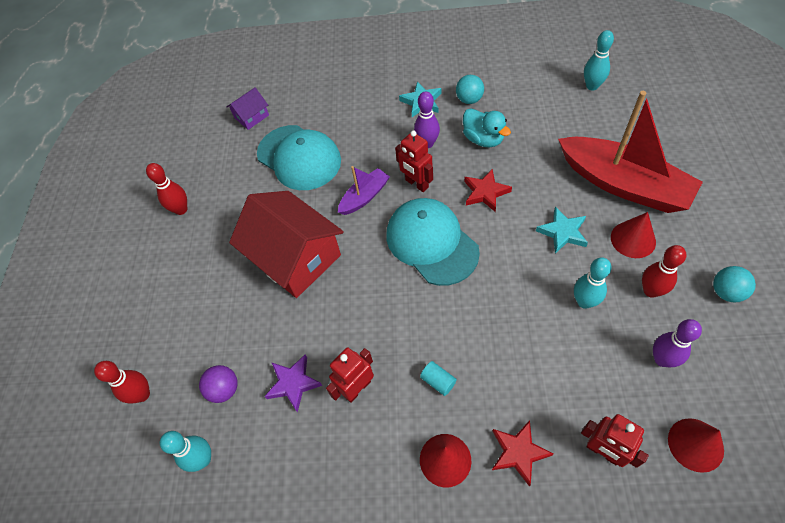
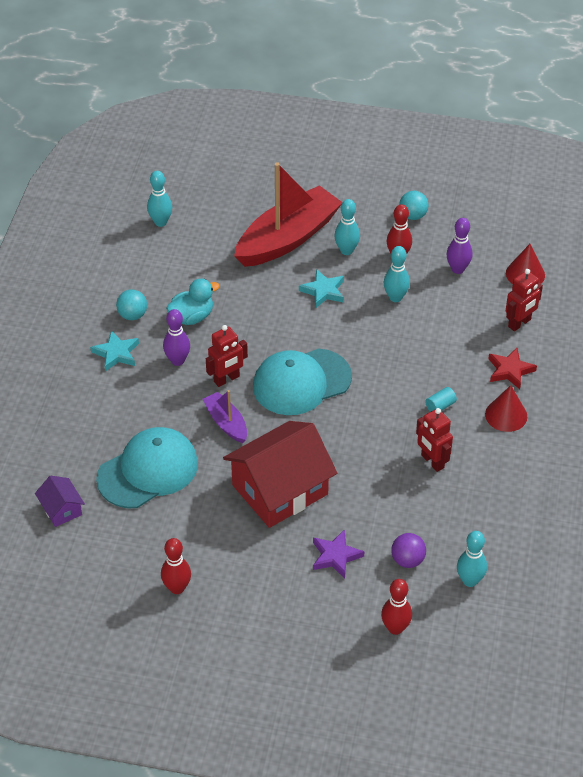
camera: 85 degrees left, 10 degrees down
(293, 383) = (415, 507): purple star -> purple star (335, 556)
(485, 192) = (258, 331): red star -> none
(633, 239) = (346, 250): red cone -> turquoise bowling pin

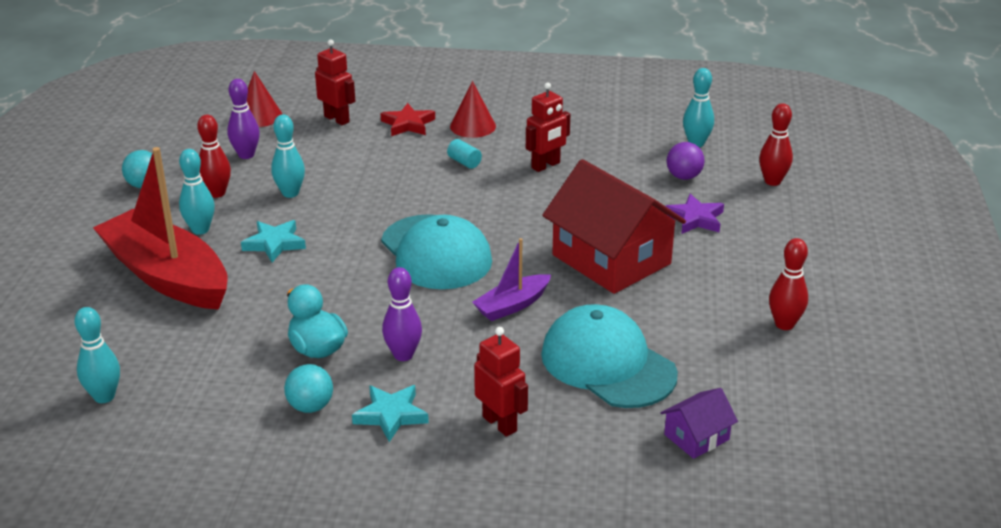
camera: 95 degrees left, 15 degrees down
(227, 379) = (435, 310): red robot -> red robot (500, 424)

